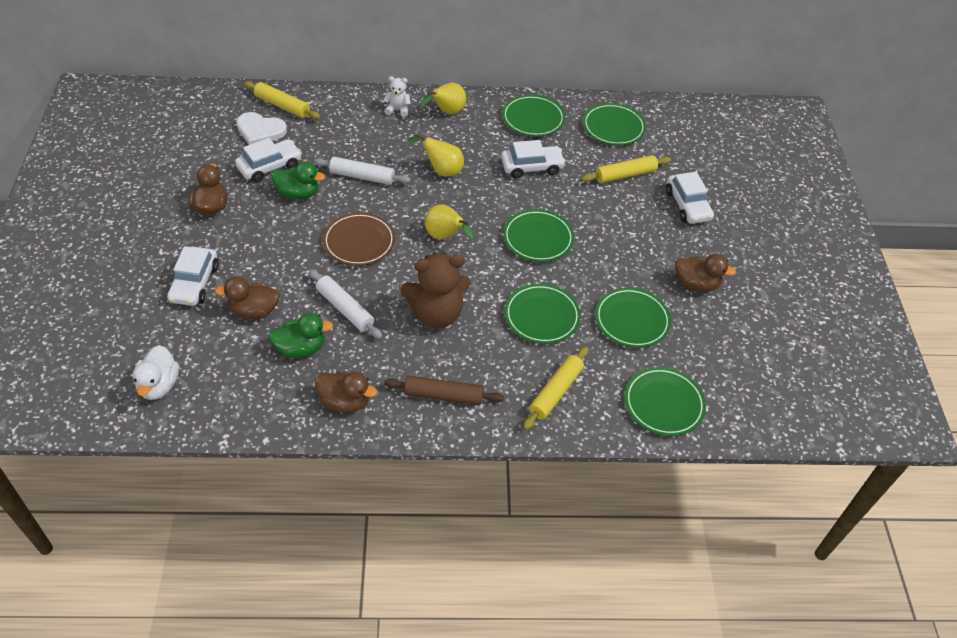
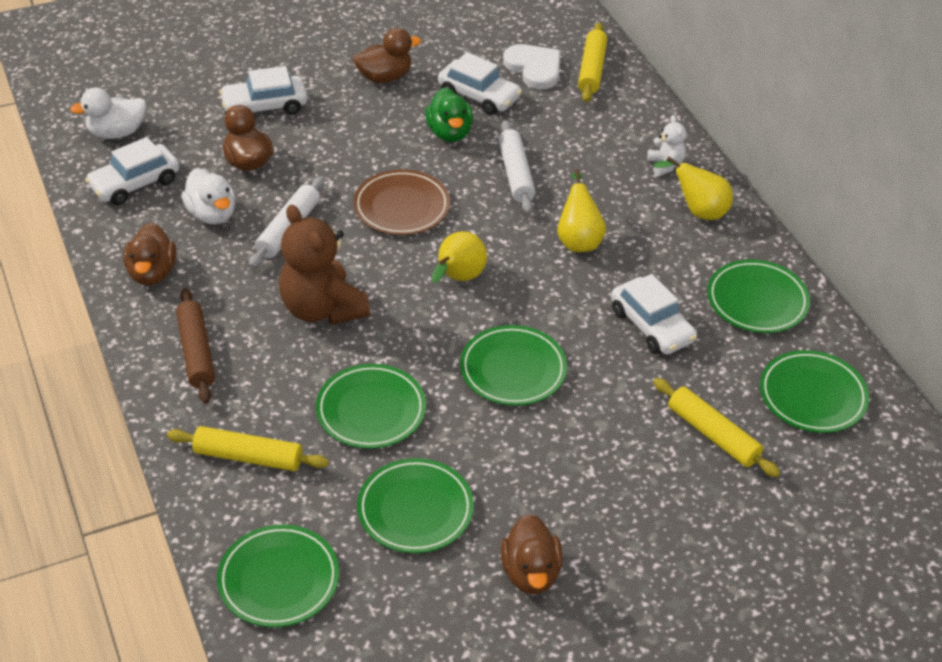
camera: 70 degrees right, 5 degrees down
(260, 130) = (534, 68): white heart -> white heart turned 150 degrees clockwise
(301, 348) = (212, 214): green duck -> white duck
(687, 205) = (698, 527): white car -> white car (135, 183)

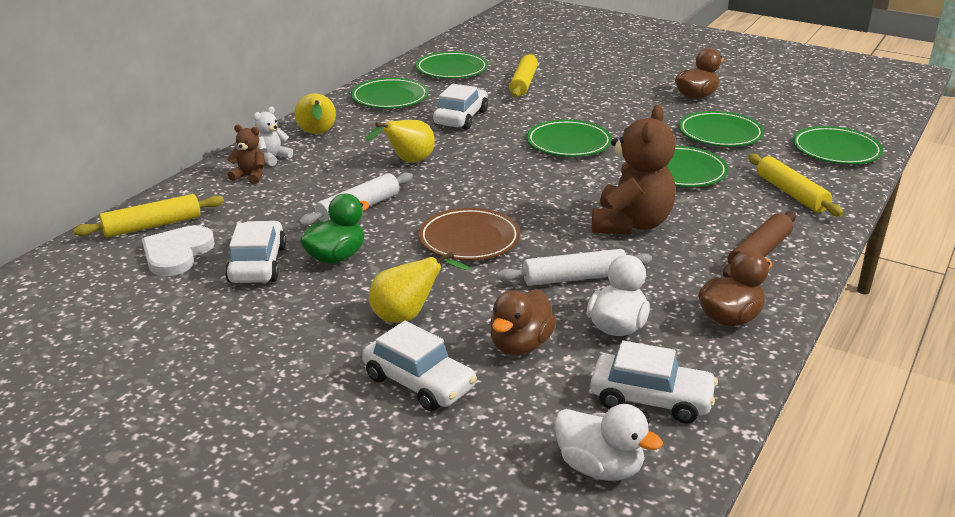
camera: 125 degrees left, 15 degrees down
(384, 77) = (279, 329): brown duck -> none
(458, 278) = (515, 188): yellow pear -> yellow pear (407, 316)
(637, 141) = (250, 176): none -> brown teddy bear

